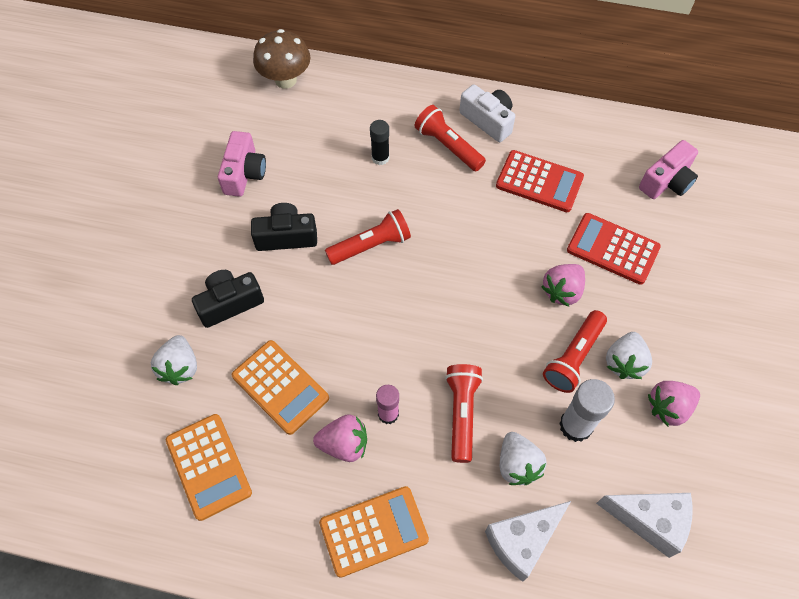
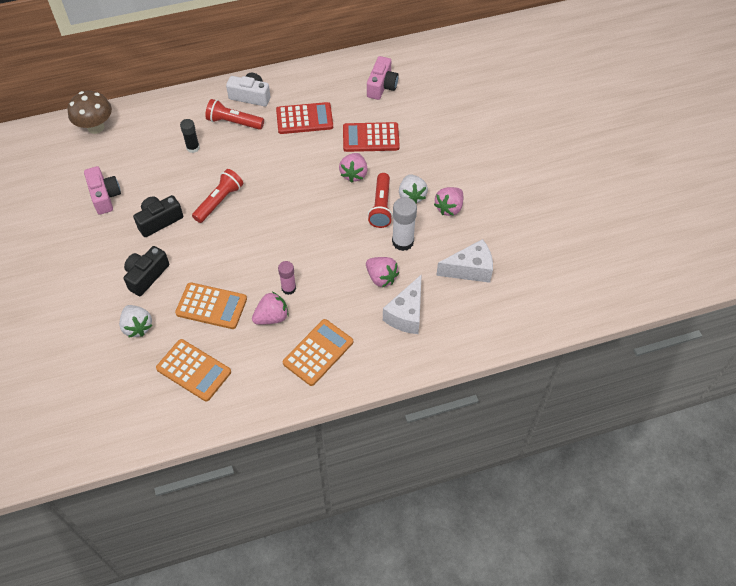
camera: 30 degrees left, 5 degrees down
(462, 413) = (333, 267): red flashlight -> none
(517, 465) = (381, 277): white strawberry -> pink strawberry

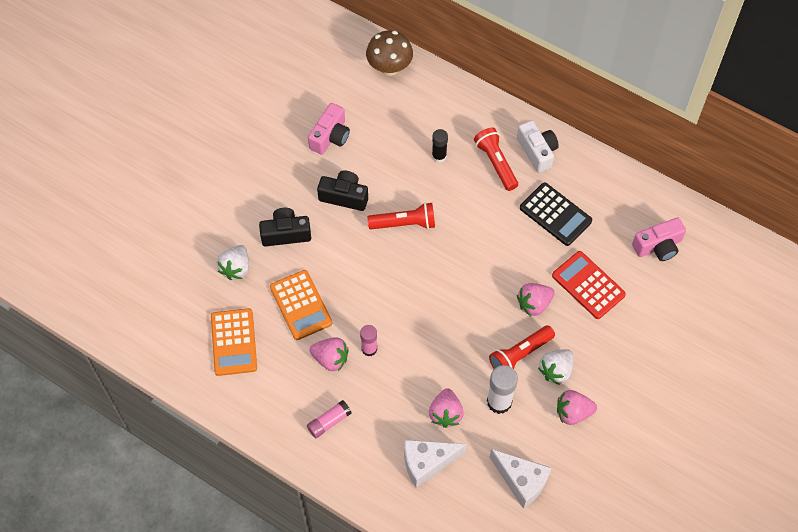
camera: 50 degrees right, 5 degrees up
(304, 119) = (555, 214): red calculator -> black calculator
(318, 352) = (329, 422): orange calculator -> pink glue stick

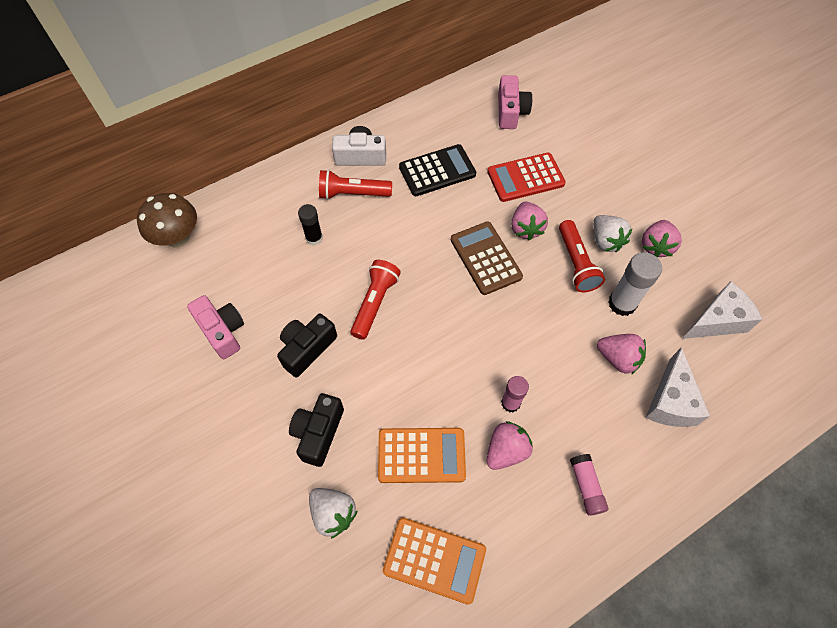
camera: 65 degrees left, 0 degrees up
(487, 285) = (485, 258): none -> brown calculator

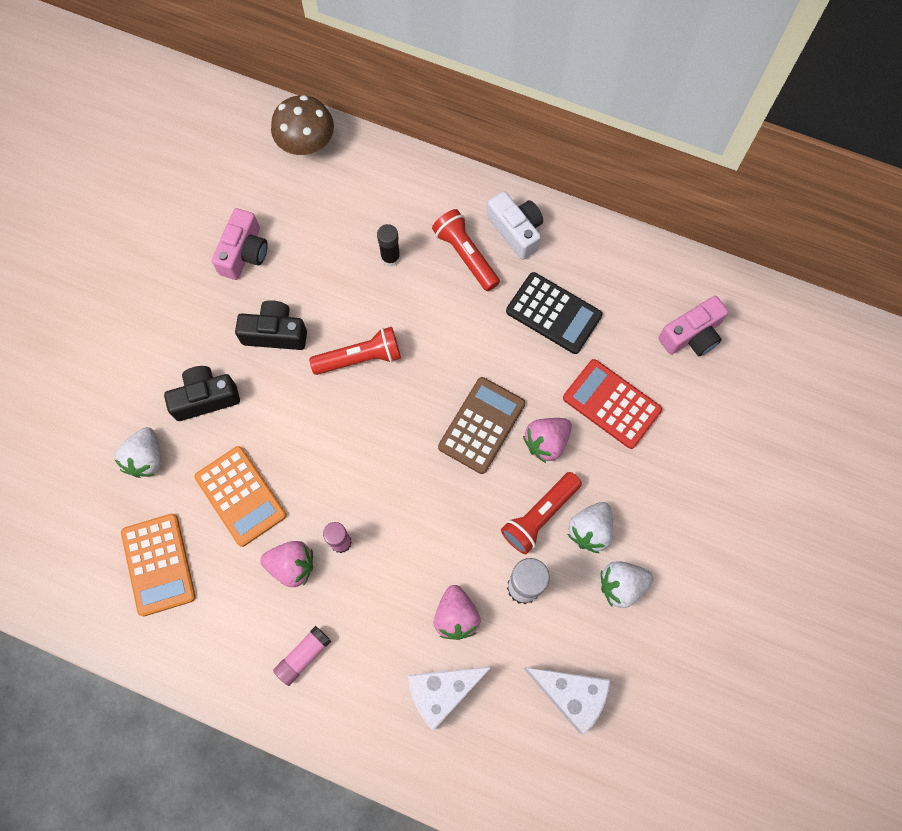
camera: 55 degrees right, 10 degrees up
(656, 246) = (621, 585): pink strawberry -> white strawberry

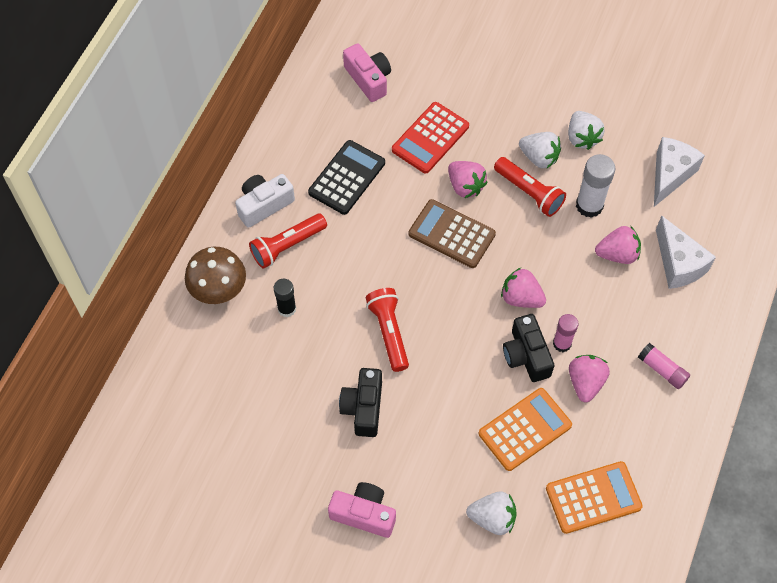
camera: 90 degrees left, 10 degrees down
(205, 398) = (430, 467): black camera -> black camera (526, 355)
(244, 253) = (276, 441): pink camera -> pink camera (364, 514)
(307, 146) = (158, 387): brown mushroom -> brown mushroom (219, 291)
(399, 499) = (521, 298): none -> pink strawberry

